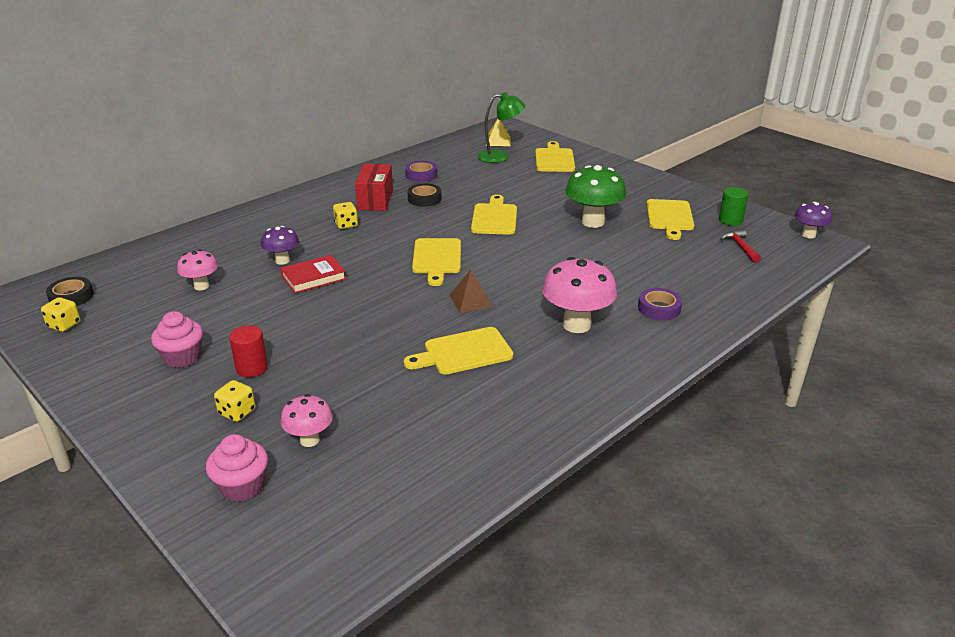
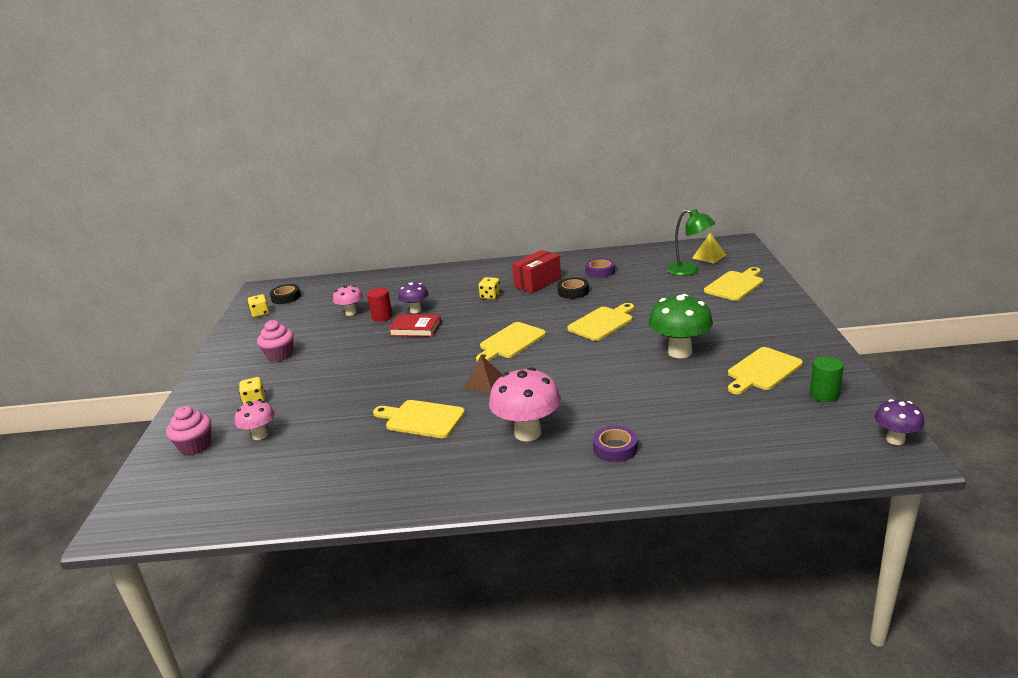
camera: 45 degrees right, 5 degrees down
(252, 368) = (299, 376): red cylinder -> red cylinder (382, 317)
(740, 247) = (790, 424): red hammer -> none

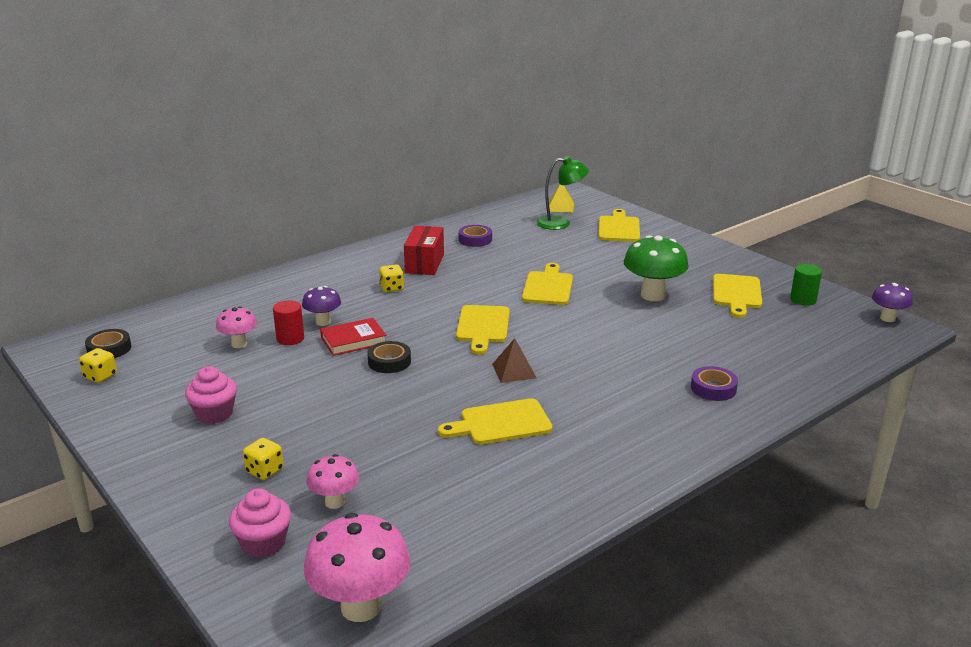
camera: 40 degrees left, 0 degrees up
(527, 433) = (623, 401): pink mushroom -> pink mushroom (361, 607)
(573, 291) = (476, 264): black tape -> black tape (389, 362)

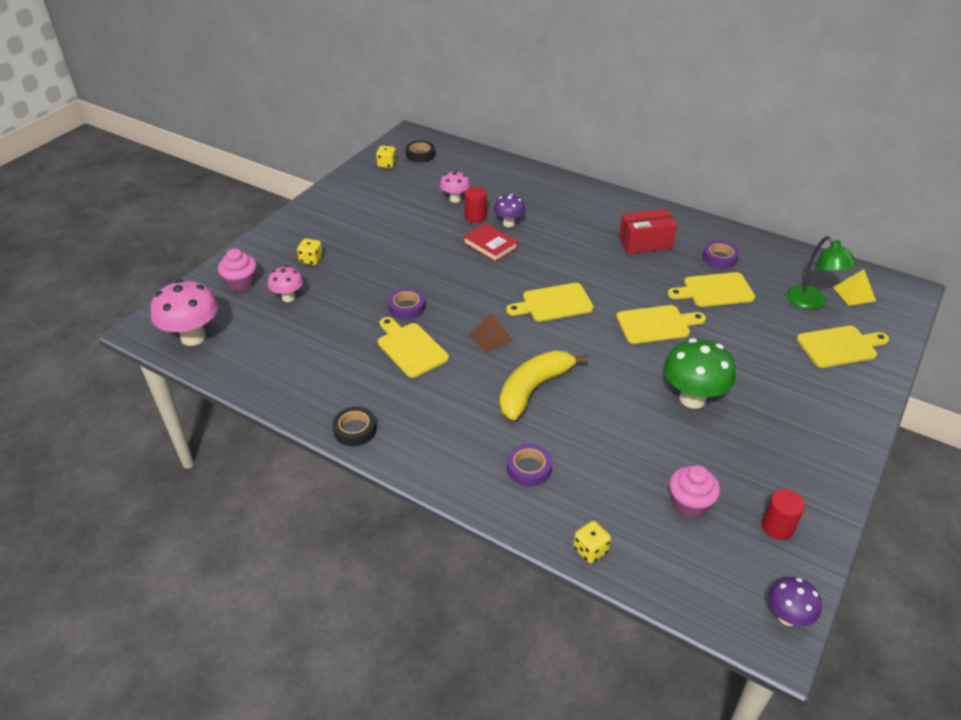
camera: 70 degrees right, 15 degrees up
(214, 414) = (365, 220): pink cupcake -> pink cupcake (689, 503)
(389, 362) = (469, 271): black tape -> black tape (355, 430)
(392, 288) = (586, 239): yellow dice -> yellow dice (590, 550)
(425, 413) = (406, 307): none -> purple tape
(606, 364) = (533, 389): none -> yellow banana
(736, 293) = (748, 465): yellow cutting board -> yellow cutting board (714, 290)
(803, 300) = (777, 527): green cylinder -> red cylinder

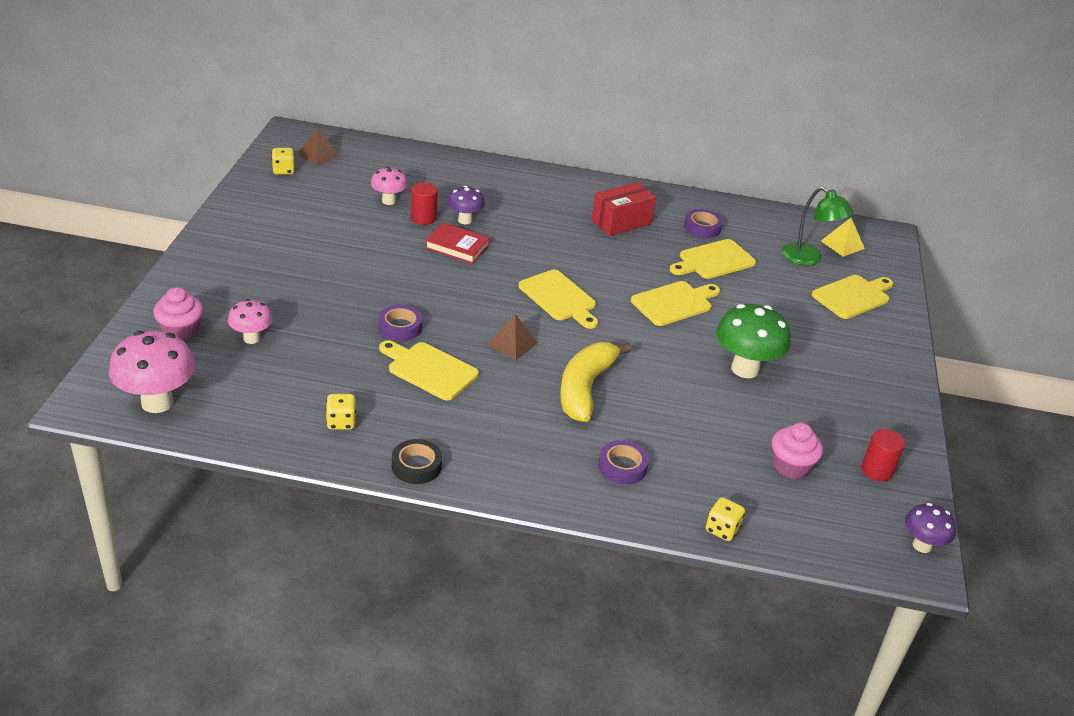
camera: 25 degrees left, 5 degrees down
(311, 260) = (254, 292): yellow dice -> yellow dice (341, 422)
(420, 155) = (318, 155): black tape -> brown pyramid
(553, 303) = (559, 298): yellow cutting board -> yellow cutting board turned 90 degrees counterclockwise

